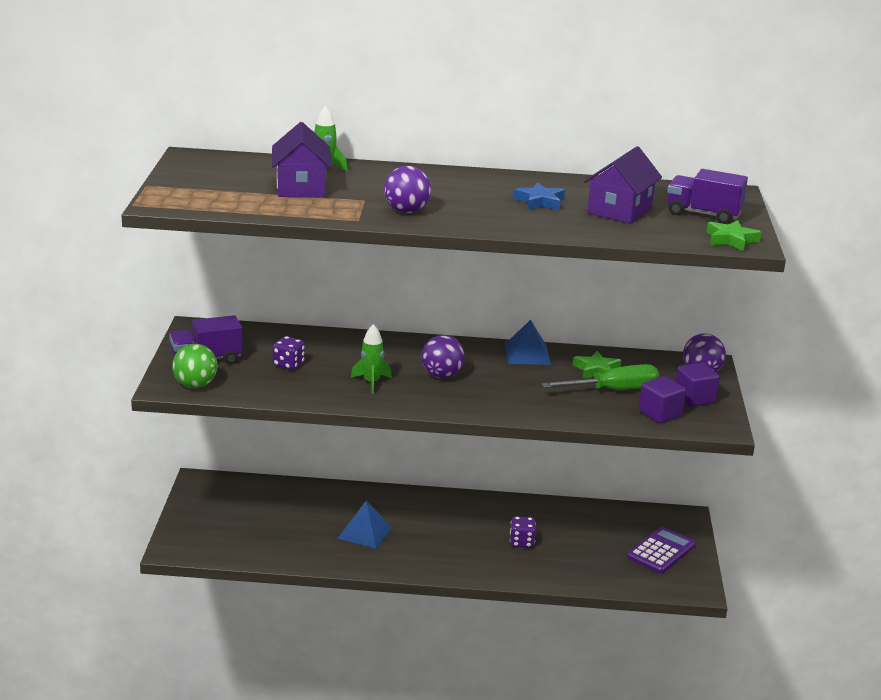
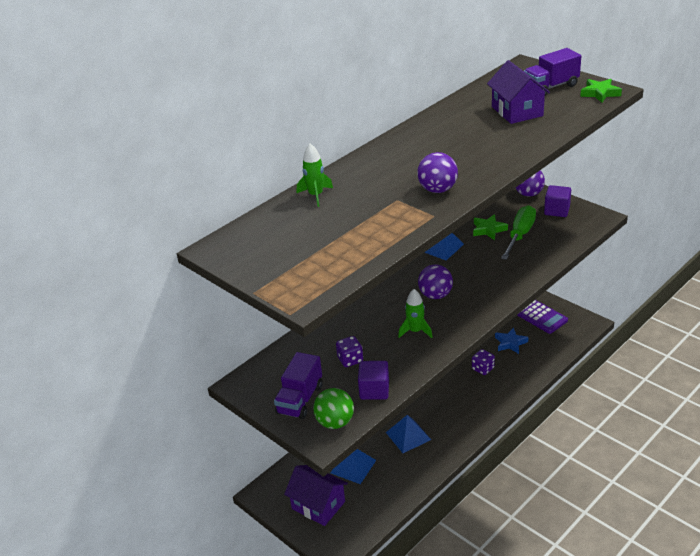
camera: 45 degrees left, 10 degrees up
(287, 516) = (353, 466): none -> blue pyramid
(301, 187) = (343, 218): purple house -> purple house (318, 505)
(540, 202) = (473, 133): blue star -> blue star (510, 343)
(660, 414) = (564, 231): purple cube -> purple cube (374, 390)
(661, 551) = (540, 317): purple calculator -> purple calculator turned 150 degrees clockwise

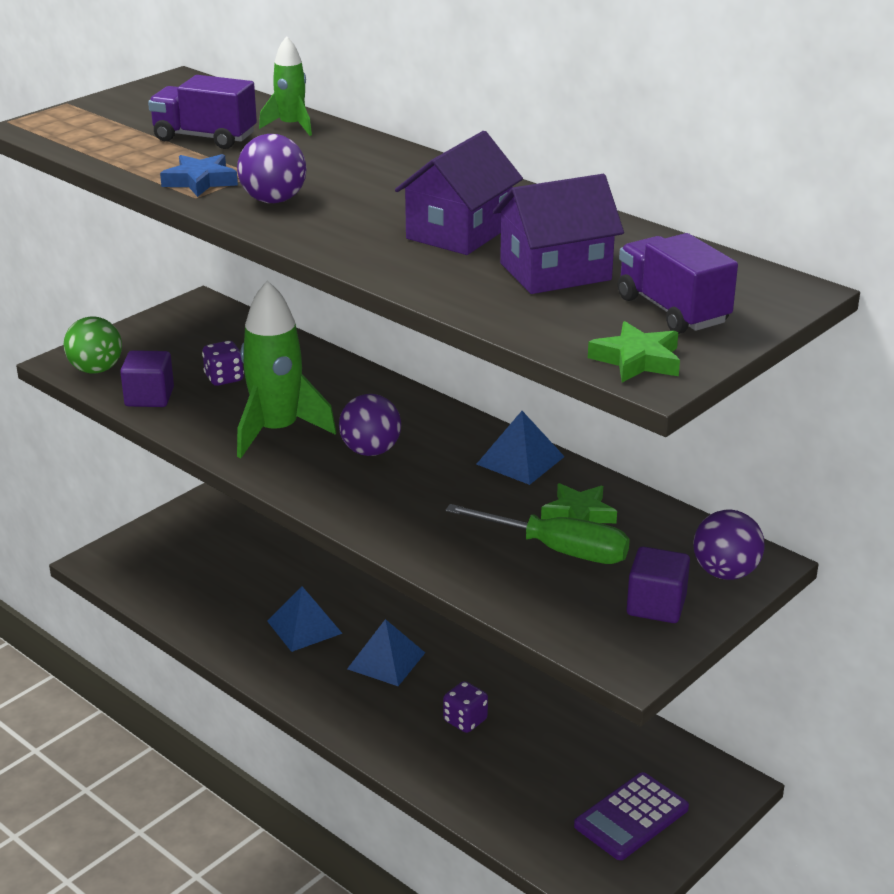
camera: 85 degrees right, 5 degrees down
(300, 400) = (152, 344): purple truck -> purple truck (205, 138)
(318, 505) = (182, 543): purple house -> purple house (459, 232)
(353, 466) = (250, 572): blue pyramid -> blue pyramid (386, 660)
(415, 331) = (277, 431): green rocket -> green rocket, size x1.84
(510, 343) = (541, 763): blue star -> blue star (200, 181)

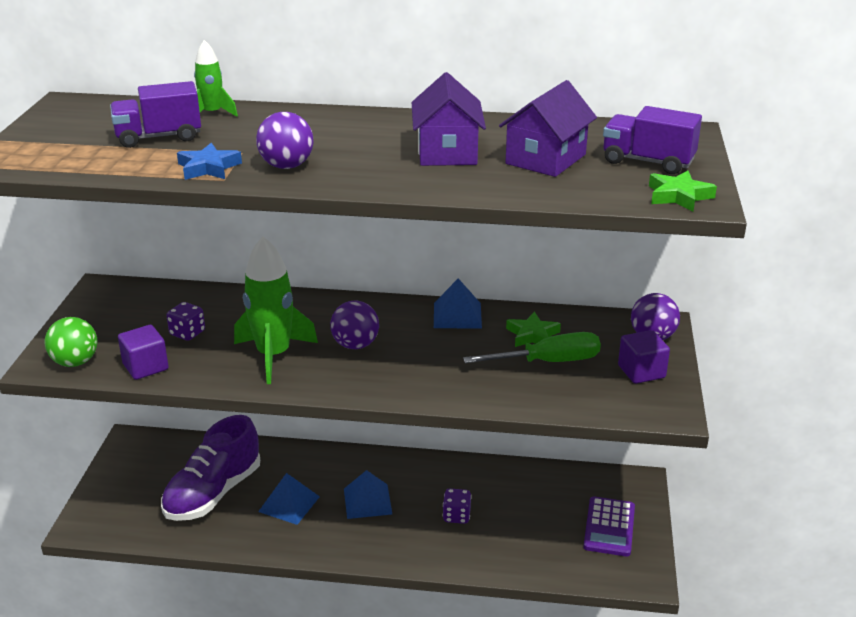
camera: 35 degrees left, 0 degrees up
(243, 583) = (213, 493): none -> purple shoe

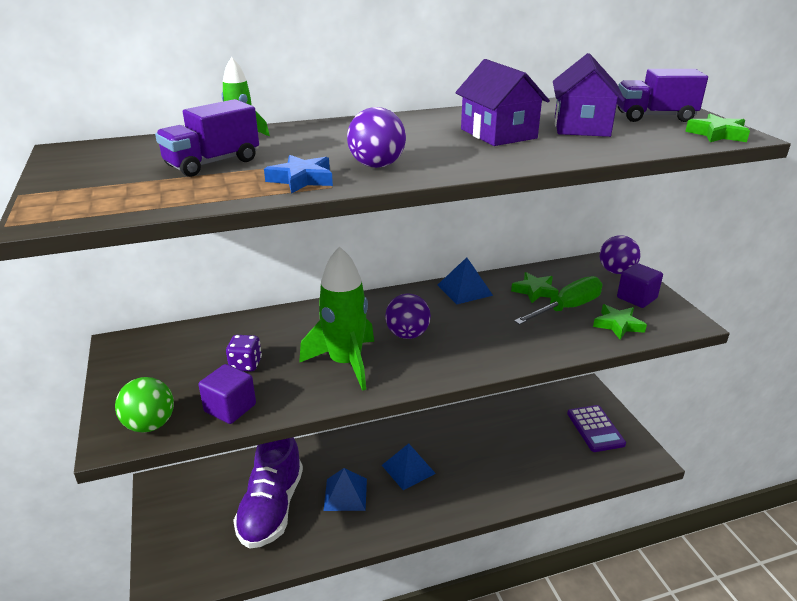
camera: 25 degrees left, 0 degrees up
(456, 516) = (485, 458): purple dice -> none
(585, 393) = (618, 325): none -> green star

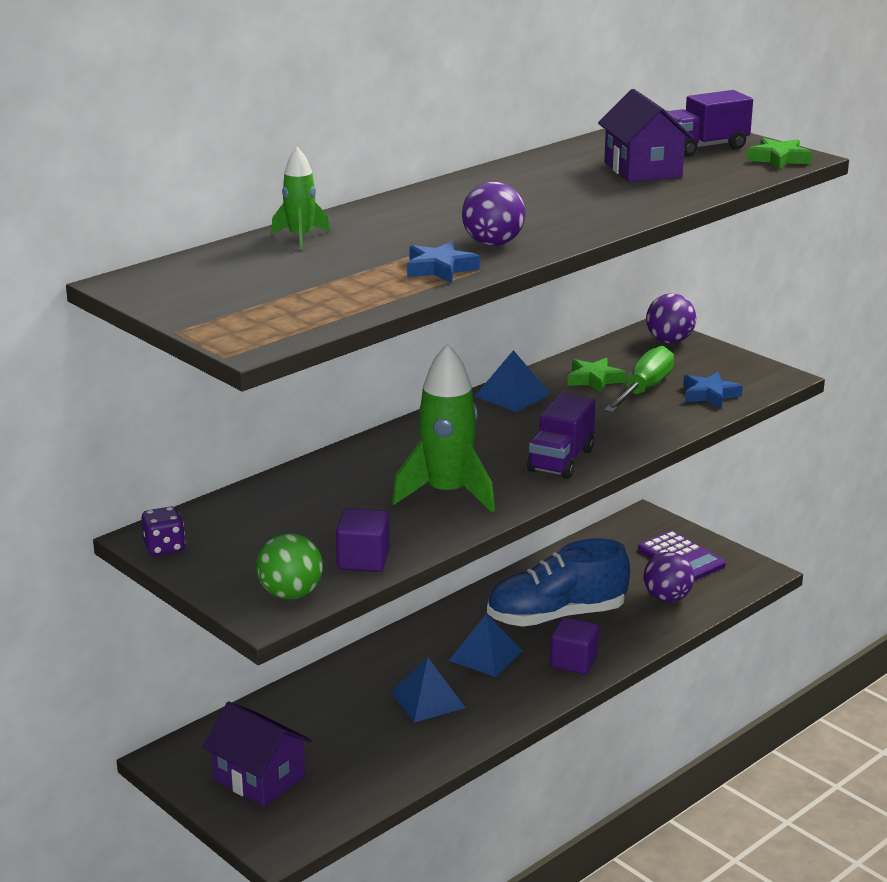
camera: 25 degrees left, 5 degrees down
(212, 163) = (320, 269): purple truck -> purple truck (561, 460)
(245, 364) = (332, 521): purple dice -> purple dice (164, 548)
(272, 508) = (346, 738): purple shoe -> none
(407, 334) = (489, 452): purple ball -> purple ball (667, 598)
(477, 451) = (556, 616): none -> blue shoe
(498, 133) = (569, 190): purple house -> purple house (259, 778)
(618, 325) = (709, 395): green star -> blue star
(636, 298) = (711, 364): purple cube -> purple cube (573, 662)

